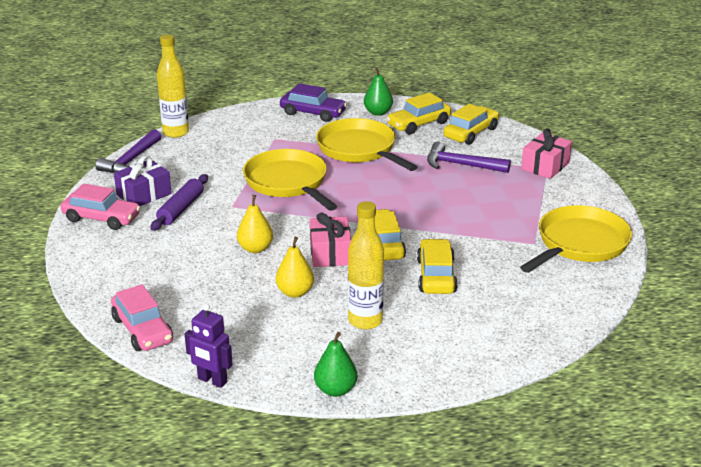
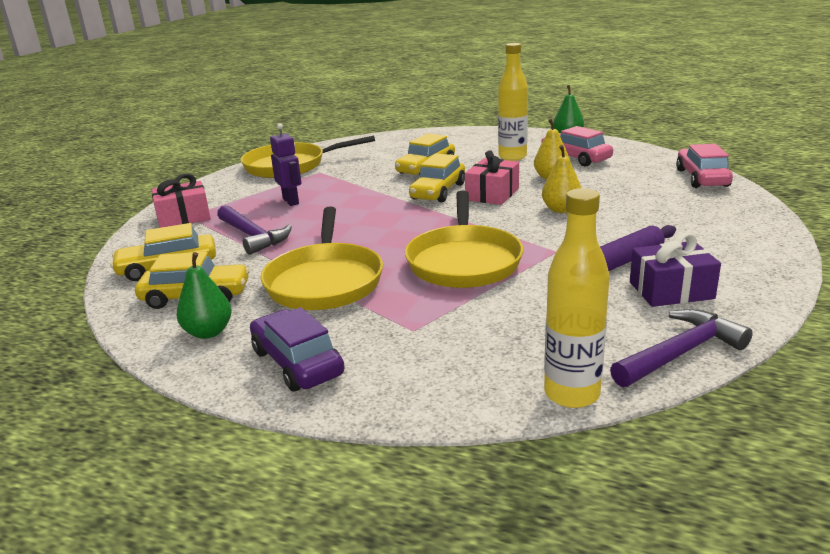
camera: 145 degrees left, 5 degrees down
(101, 218) = (740, 272): pink car -> pink car (575, 158)
(212, 380) = (652, 150): purple robot -> purple robot (291, 201)

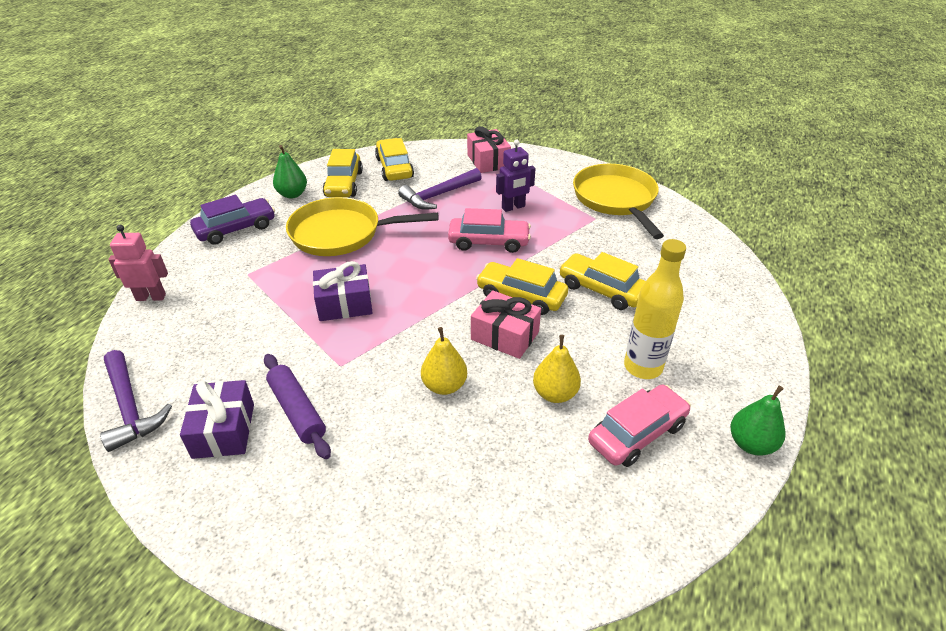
camera: 90 degrees right, 15 degrees up
(464, 261) = (344, 304): yellow pan -> purple gift
(475, 398) = (151, 297): none -> pink robot
(571, 394) = (125, 339): yellow bottle -> none
(702, 178) = (529, 571): pink car -> pink car (488, 242)

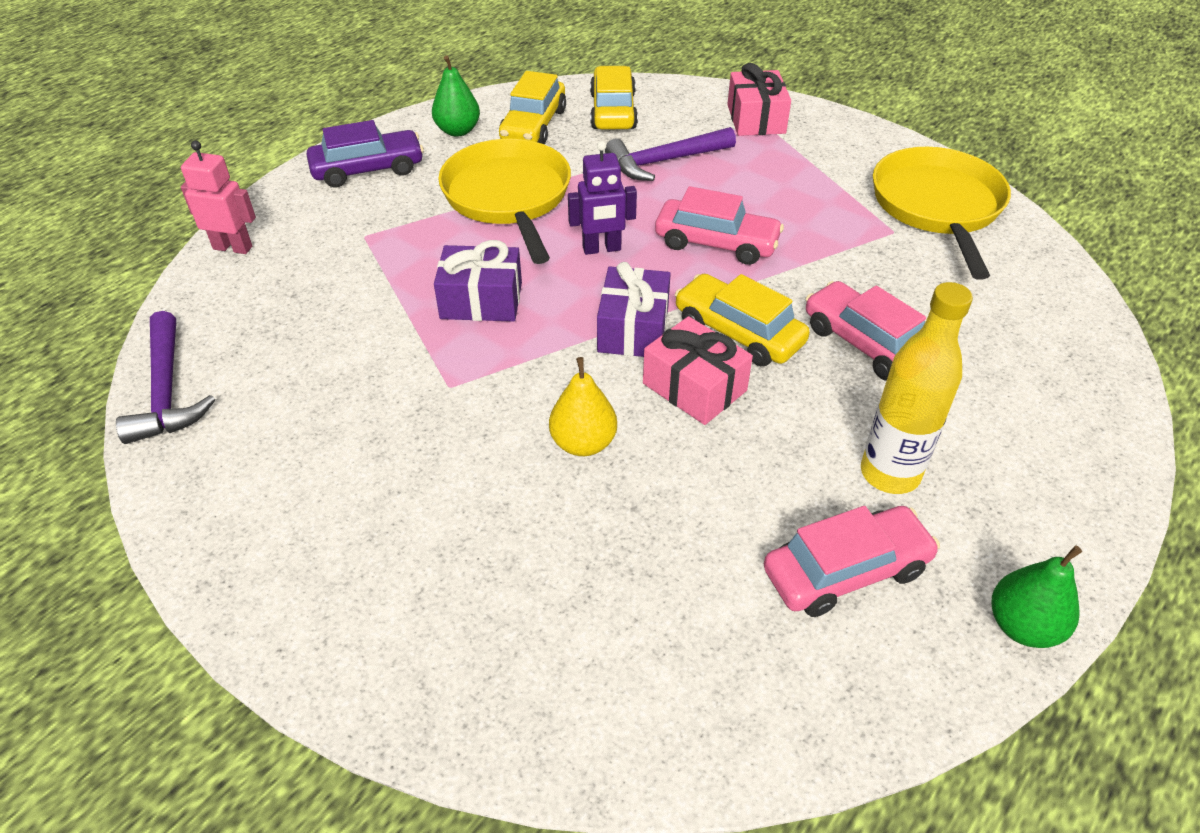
camera: 15 degrees right, 5 degrees up
(224, 430) = (272, 445): purple gift -> purple gift (633, 329)
(297, 411) = (373, 438): purple rolling pin -> none
(342, 233) = (508, 198): yellow pan -> yellow pan turned 60 degrees clockwise
(513, 207) = (771, 196): purple robot -> purple robot (602, 249)
(555, 394) = (740, 487): yellow pear -> none
(602, 289) = (866, 344): yellow car -> pink car

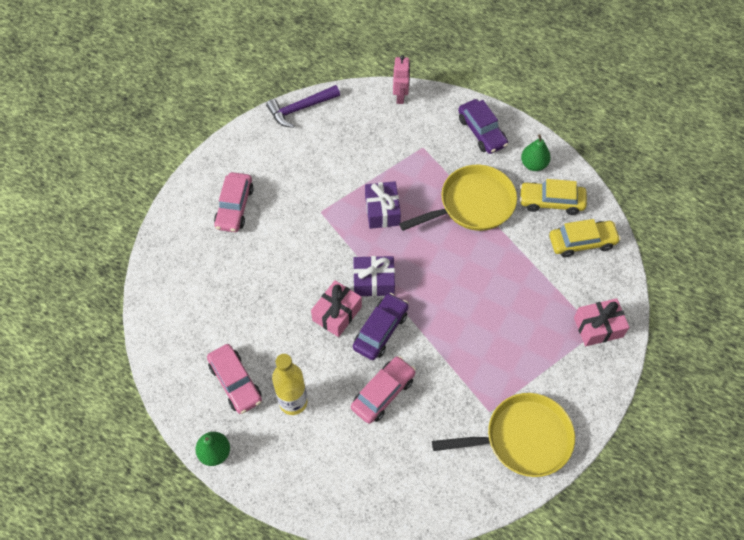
camera: 80 degrees right, 15 degrees up
(583, 443) = (293, 271): yellow pear -> none
(602, 249) = (436, 257): purple robot -> none
(665, 161) = (531, 278): purple hammer -> none
(716, 243) = (455, 314): pink car -> pink car (234, 207)
(738, 332) = (380, 330): yellow car -> purple car

